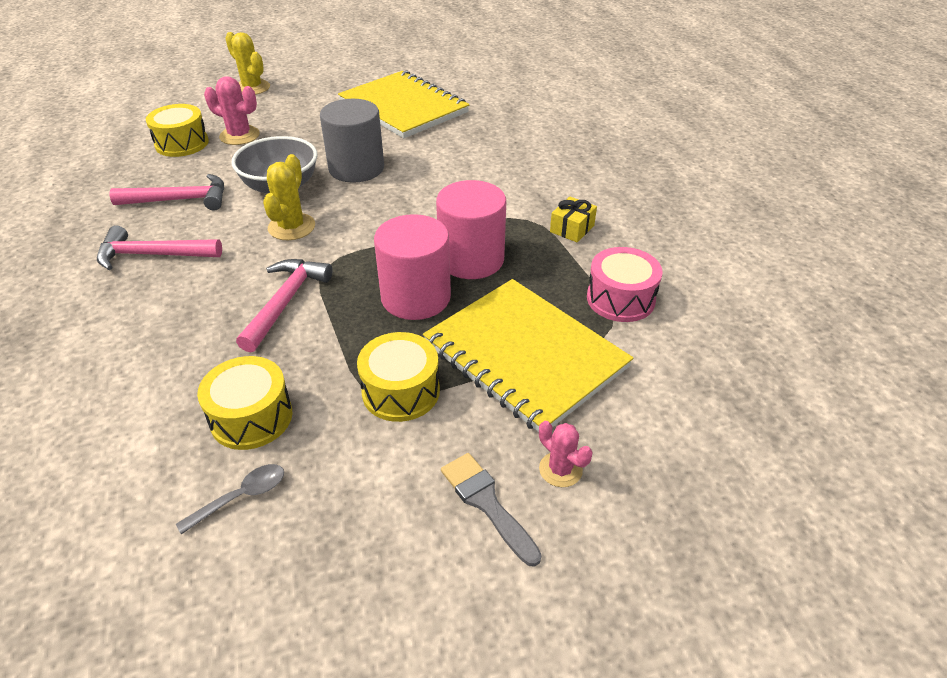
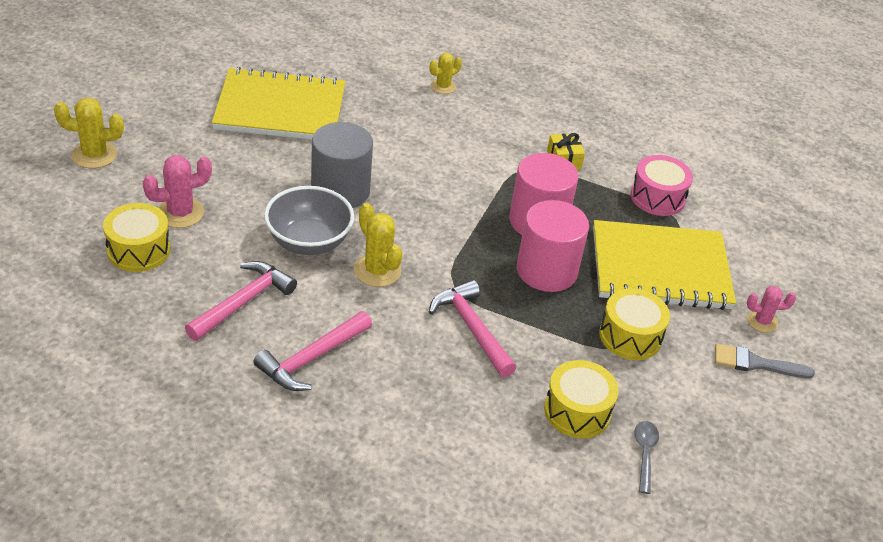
camera: 50 degrees left, 0 degrees up
(549, 139) = (443, 86): none -> yellow cactus

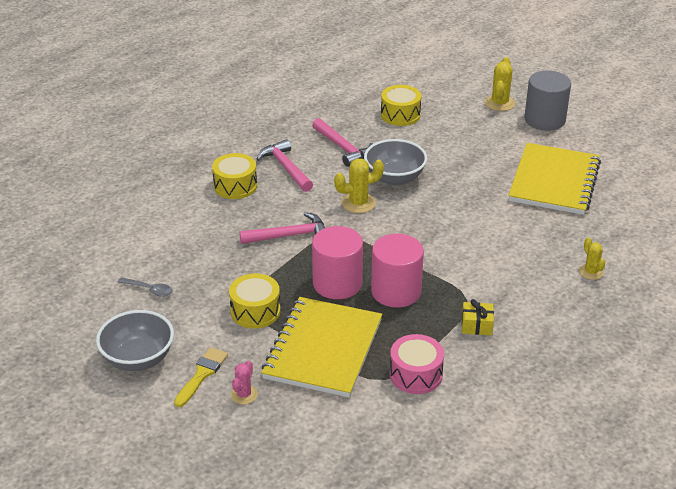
camera: 110 degrees right, 5 degrees down
(180, 213) = (434, 131): pink cactus -> none
(340, 191) = (448, 198): grey cylinder -> grey cylinder (544, 120)
(577, 411) = (198, 268): yellow drum -> yellow drum (235, 186)
(756, 363) = (202, 374): grey brush -> yellow brush
(767, 430) = (138, 359): none -> grey bowl

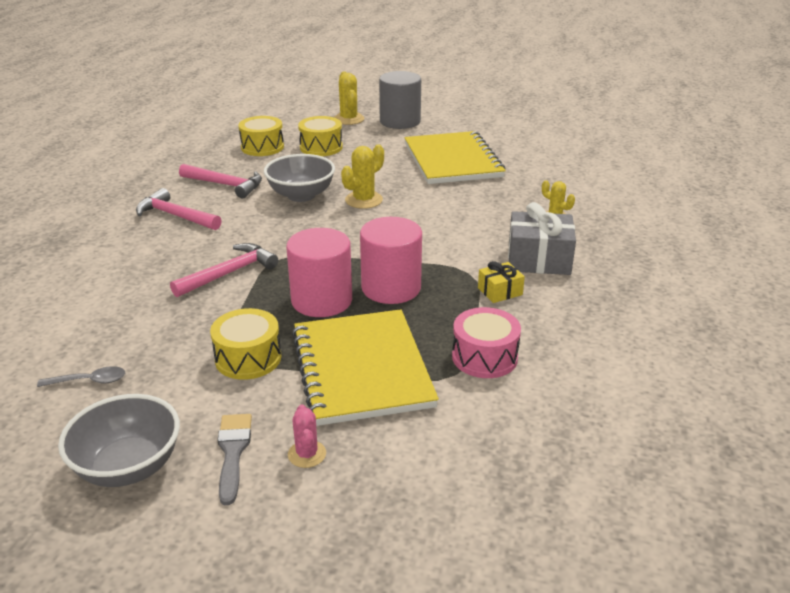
camera: 30 degrees left, 5 degrees down
(202, 374) = (233, 452): yellow brush -> grey brush
(235, 186) = (128, 246): yellow drum -> yellow drum (321, 147)
(358, 203) = (282, 225): yellow cactus -> yellow cactus (364, 200)
(536, 308) = (539, 259): none -> grey gift

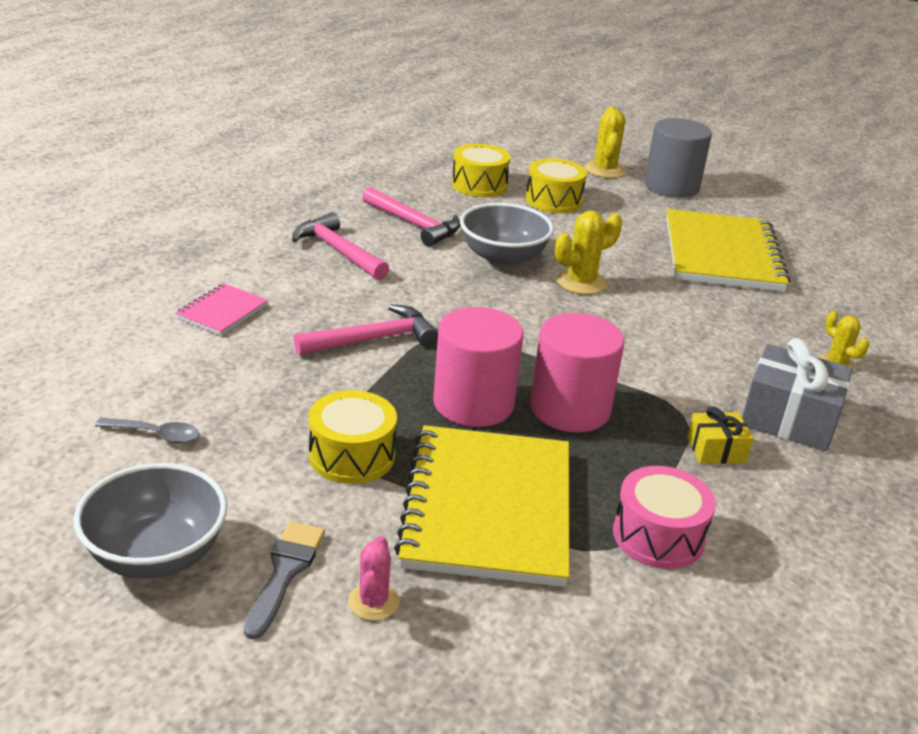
camera: 15 degrees right, 0 degrees up
(103, 279) = (222, 311): none -> pink notebook

